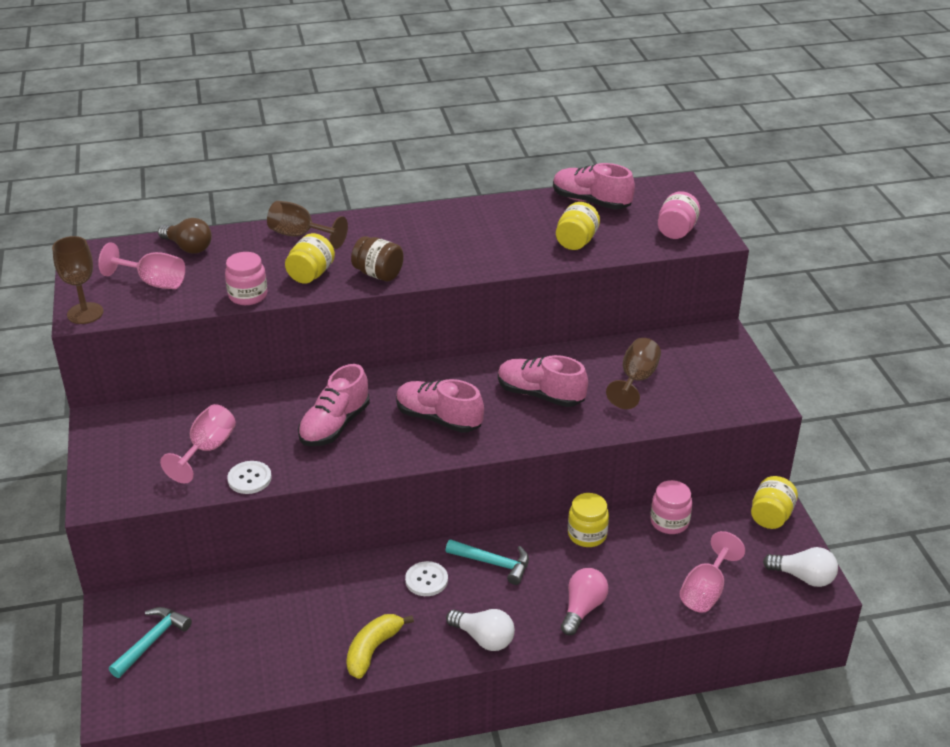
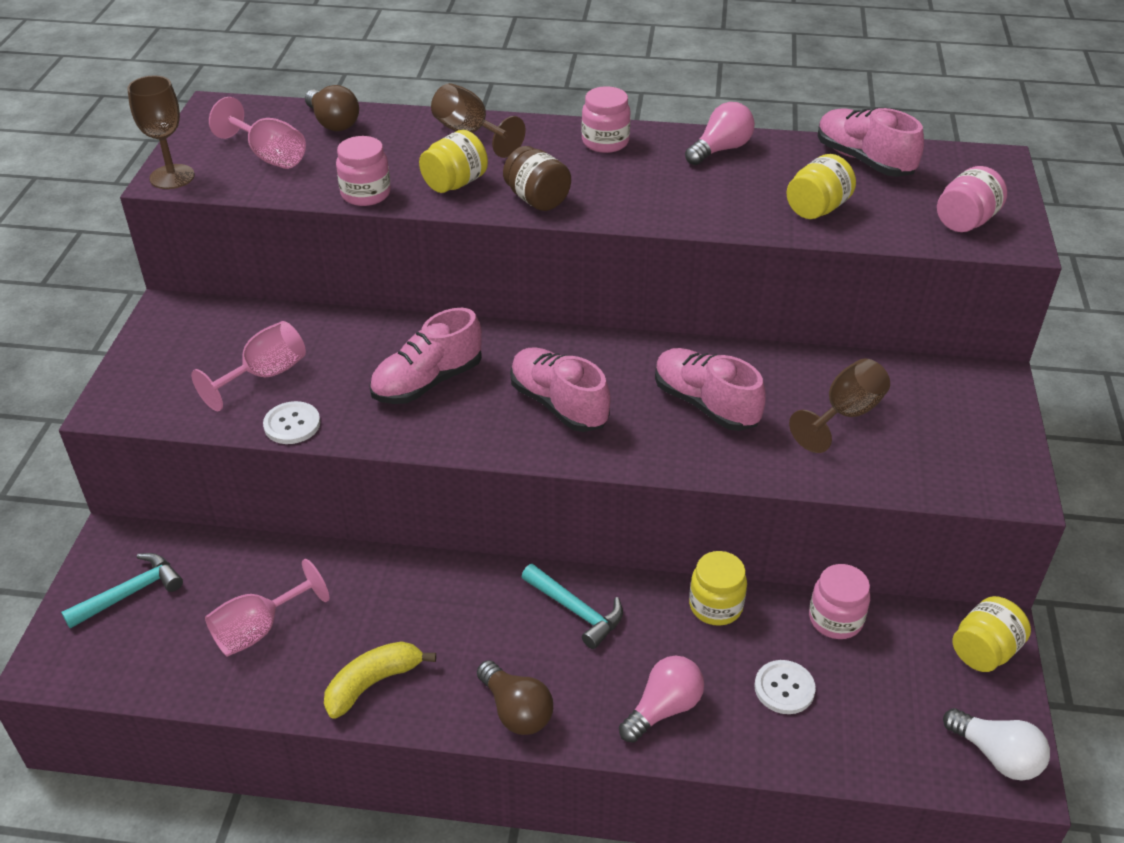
camera: 20 degrees right, 5 degrees up
(404, 223) = (605, 142): none -> pink jar
(426, 580) = (482, 609): white button -> white button (784, 688)
(484, 638) = (516, 711): white light bulb -> brown light bulb
(489, 213) = (720, 149): none -> pink light bulb
(706, 591) = (844, 734): pink goblet -> pink goblet (259, 629)

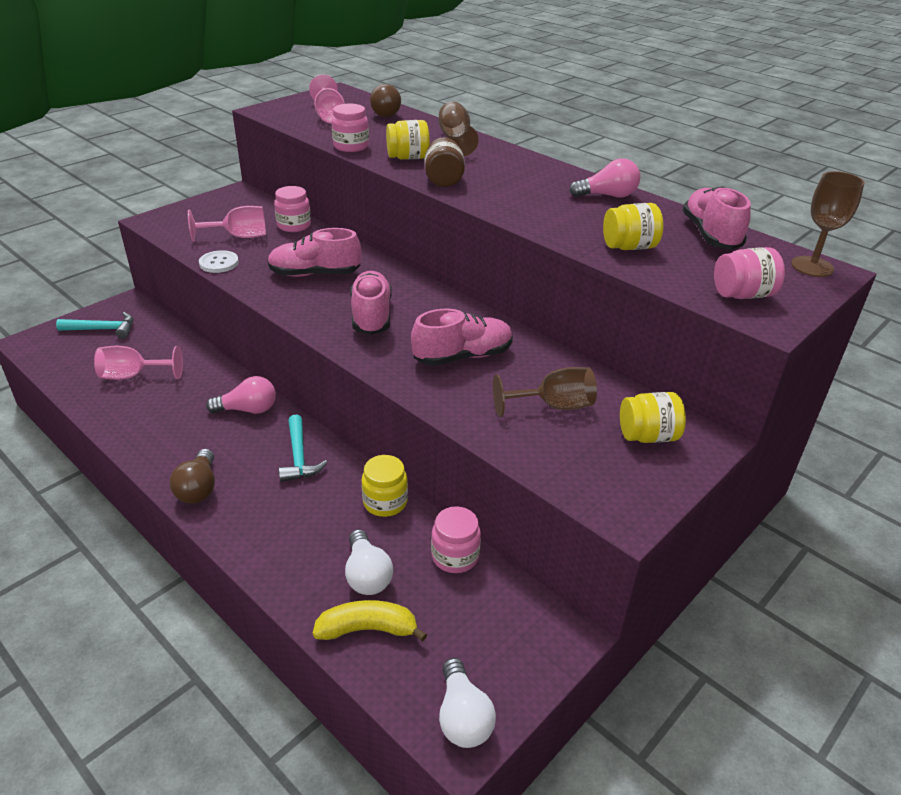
camera: 35 degrees right, 5 degrees down
(172, 177) = (268, 110): brown goblet -> brown goblet (812, 267)
(373, 683) = (149, 431): yellow banana -> yellow banana (368, 629)
(605, 142) = (533, 168): pink jar -> pink jar (294, 225)
(663, 708) = (278, 539): pink light bulb -> pink light bulb (248, 409)
(705, 404) = (463, 356): pink shoe -> pink shoe turned 75 degrees clockwise
(784, 688) = (367, 575): white button -> white light bulb
(984, 651) = (541, 643): yellow jar -> yellow jar (647, 436)

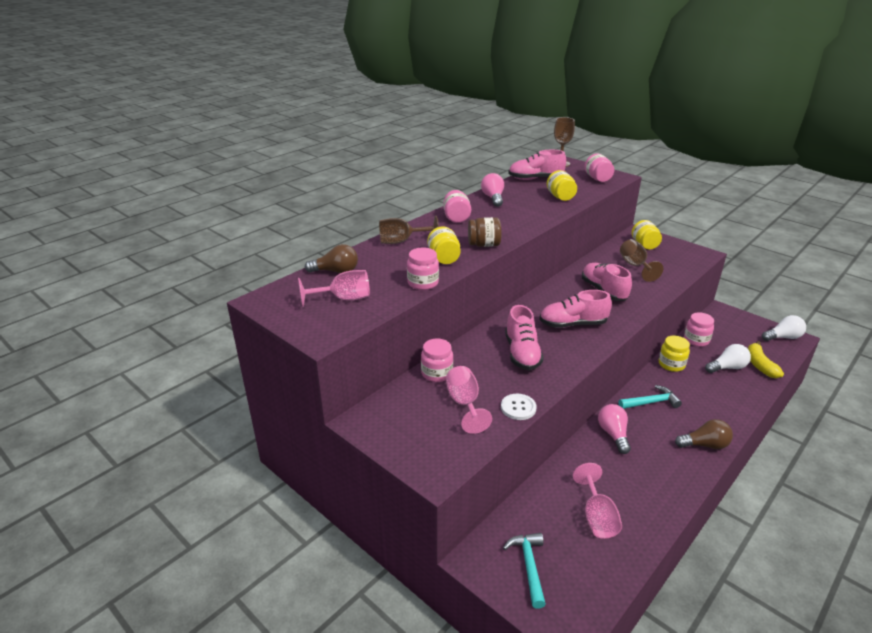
camera: 90 degrees left, 5 degrees down
(528, 169) = (456, 218): none -> pink jar

